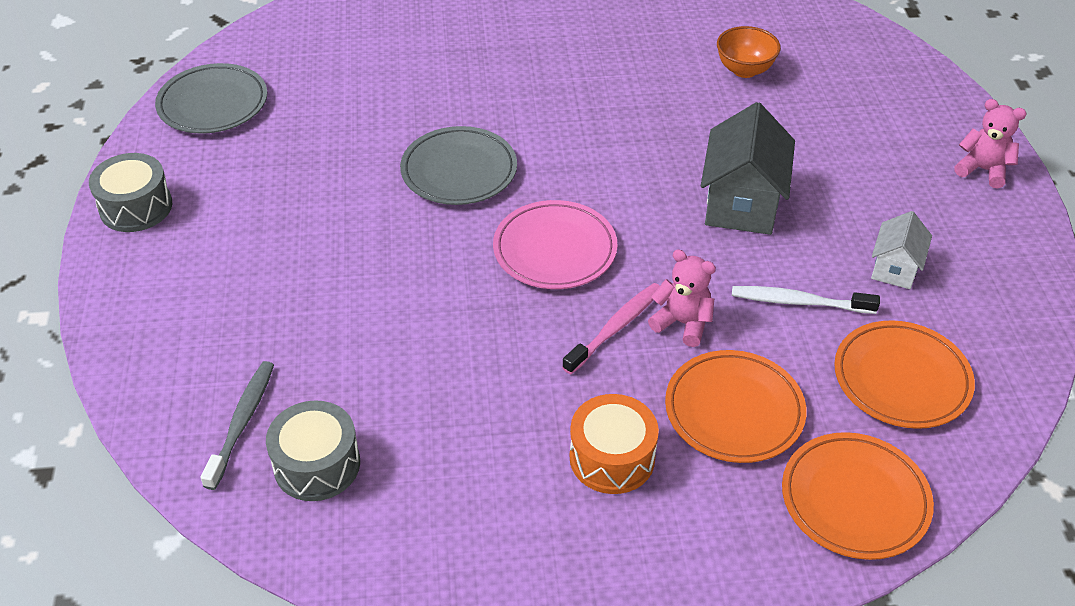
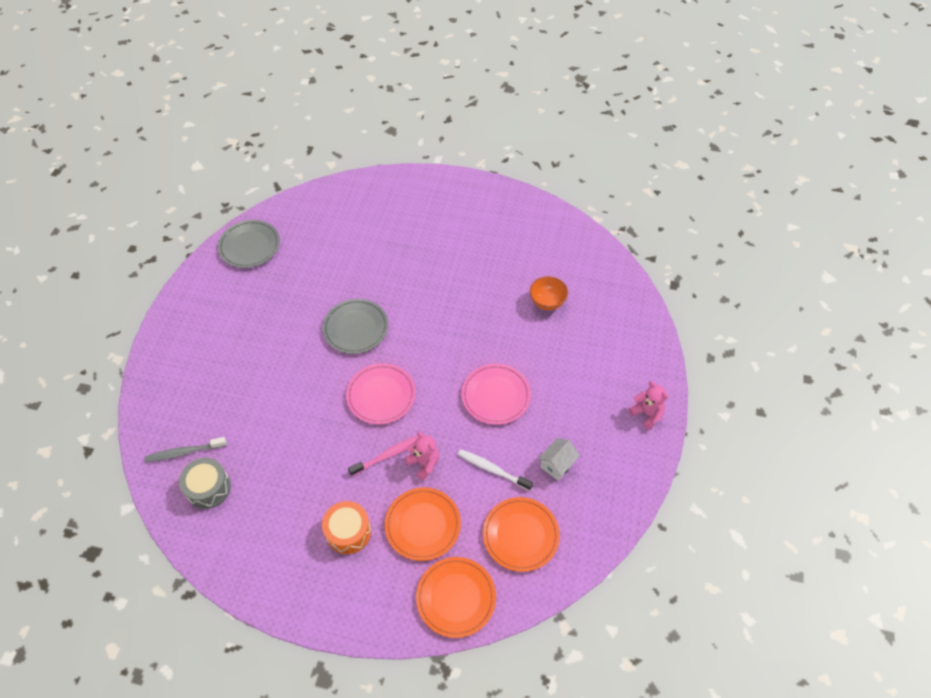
camera: 20 degrees right, 10 degrees up
(136, 207) = (186, 304): grey drum -> none
(242, 422) = (184, 452): grey toothbrush -> grey toothbrush turned 135 degrees counterclockwise
(741, 204) = (496, 396): grey house -> pink plate

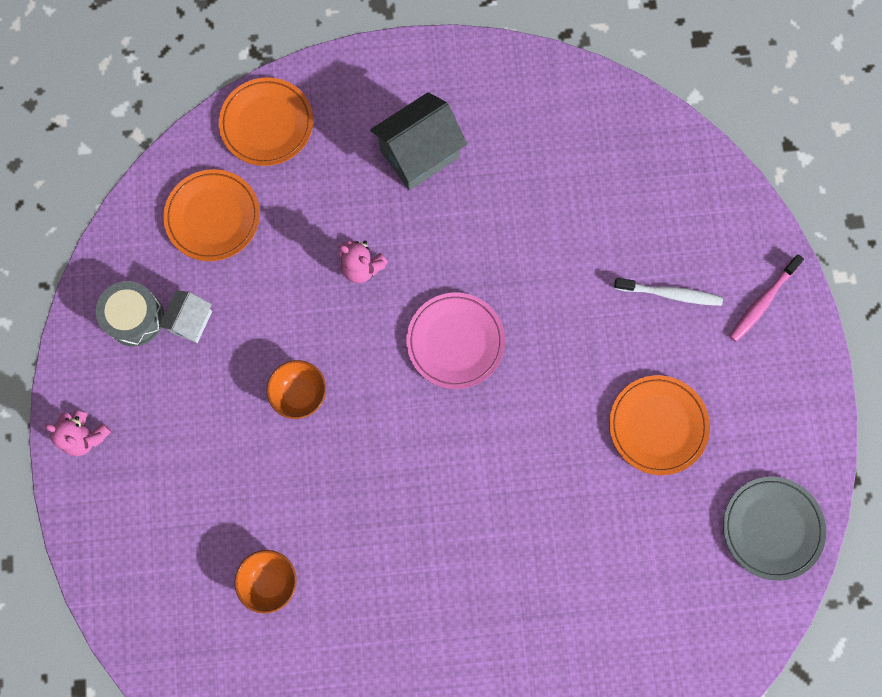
camera: 160 degrees right, 20 degrees up
(184, 452) = (668, 181): grey toothbrush -> none
(208, 488) = (612, 149): grey drum -> grey drum (135, 318)
(348, 532) = (419, 154): orange drum -> grey house
(356, 328) = (537, 435): grey plate -> none
(388, 455) = (411, 263): pink toothbrush -> pink toothbrush (762, 301)
(423, 525) = (334, 191): orange plate -> orange plate (658, 425)
(492, 469) = (272, 287): white toothbrush -> white toothbrush (670, 294)
(496, 396) = (300, 394): pink plate -> orange bowl

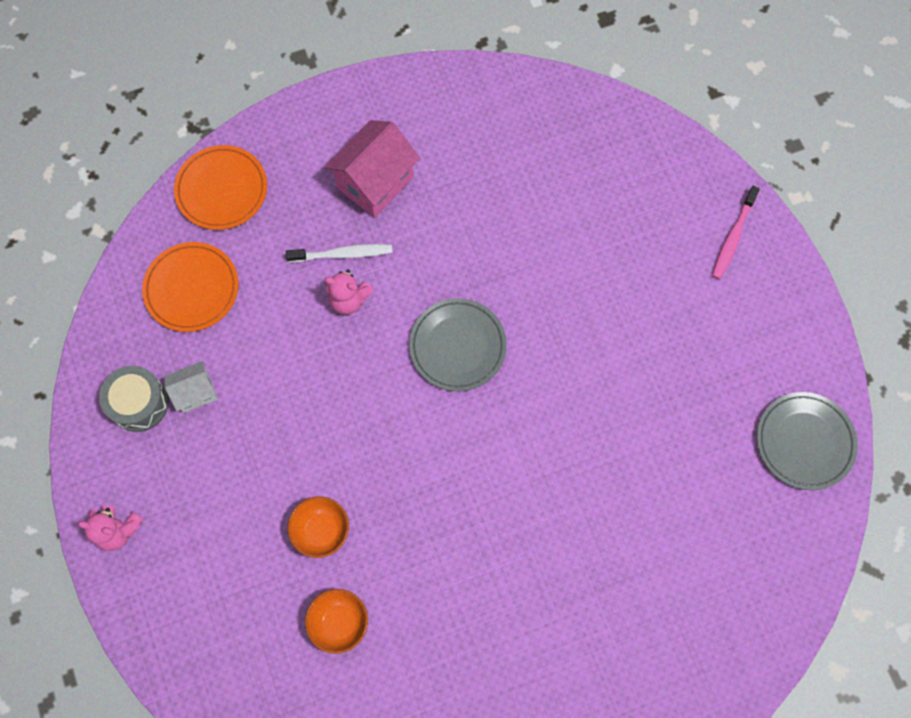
camera: 15 degrees left, 5 degrees down
(191, 321) = (196, 392): white house -> white house turned 60 degrees clockwise
(300, 394) = (321, 434): orange bowl -> orange bowl (321, 531)
(419, 154) = (375, 182): grey house -> pink house
(455, 342) = (457, 346): pink plate -> grey plate
(658, 425) = (670, 375): orange plate -> none
(670, 294) = (646, 251): white toothbrush -> white toothbrush (343, 254)

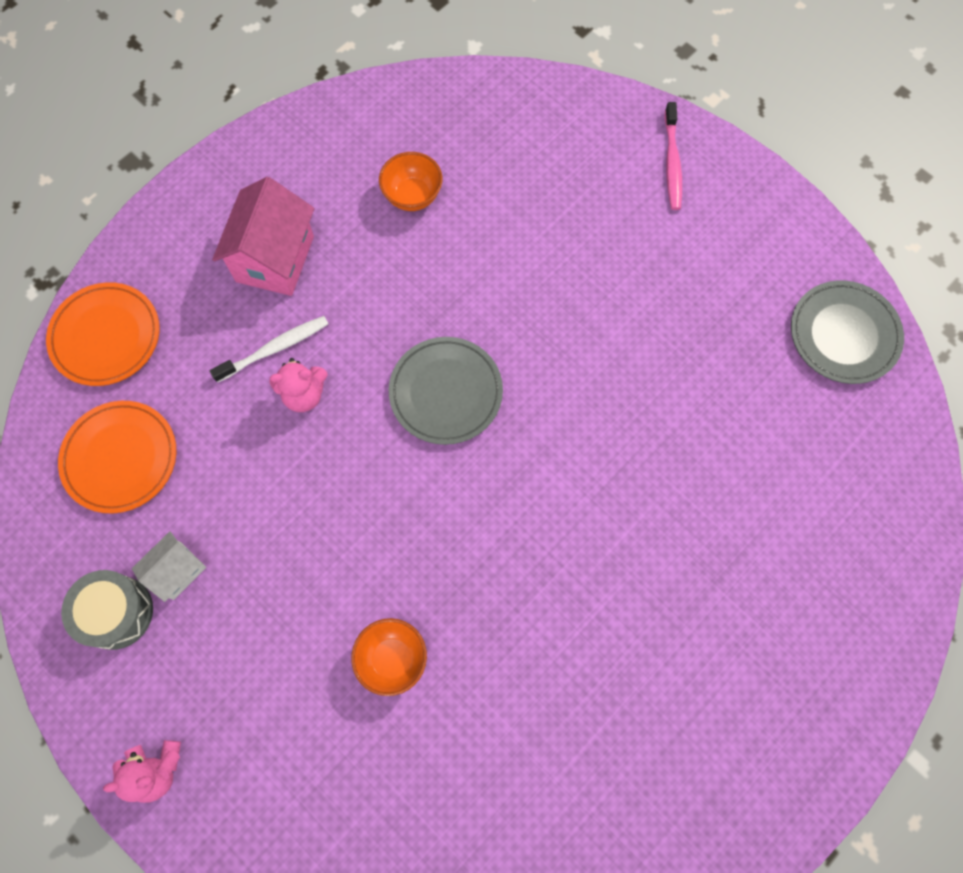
camera: 25 degrees left, 0 degrees up
(339, 622) = (460, 751): orange bowl -> orange bowl (412, 196)

